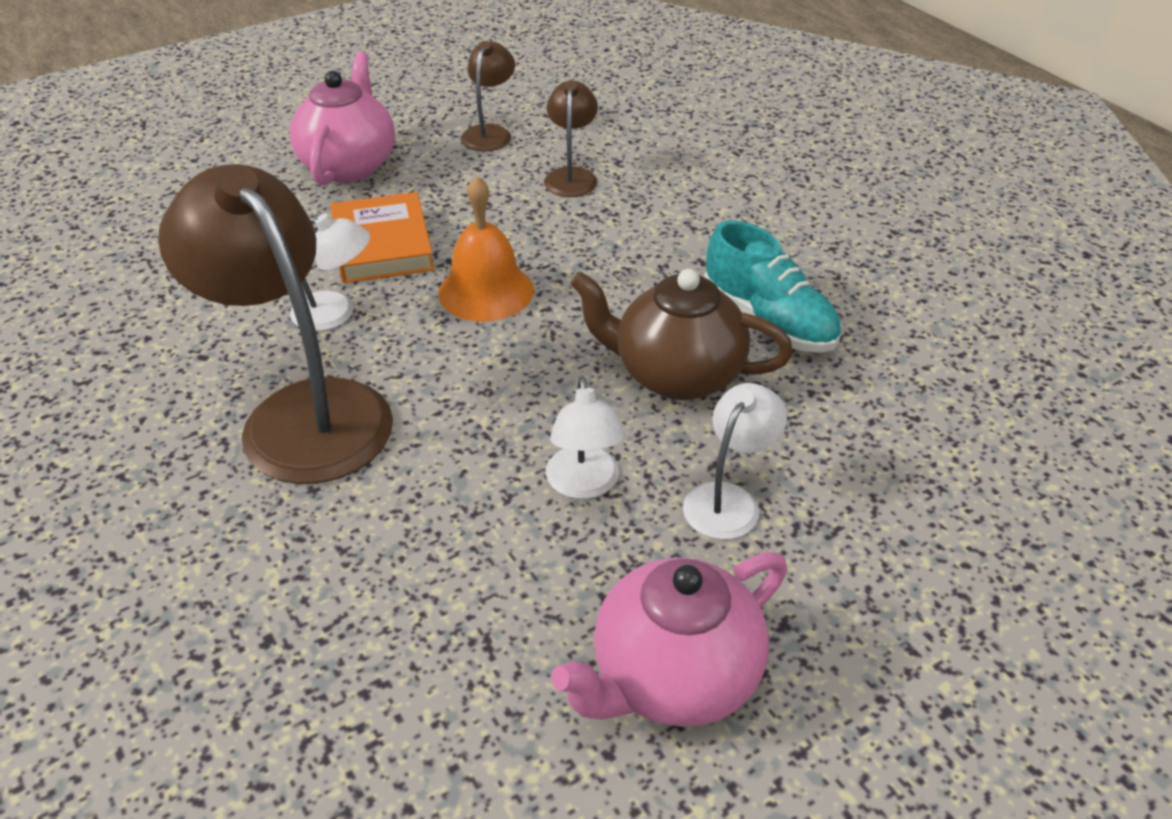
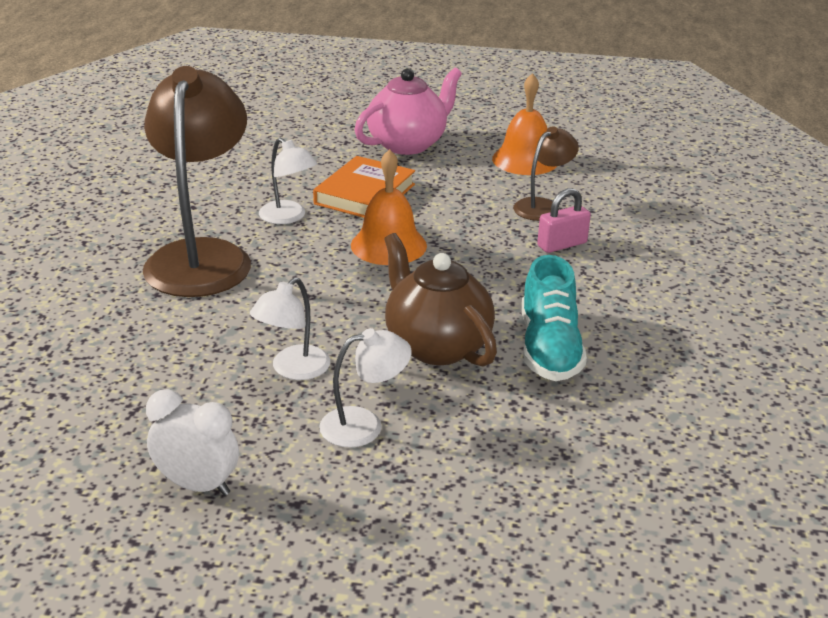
camera: 40 degrees right, 10 degrees down
(490, 133) = (525, 160): brown lamp -> orange bell
(640, 208) = (562, 244): none -> pink padlock
(673, 677) = (197, 485): pink teapot -> white clock

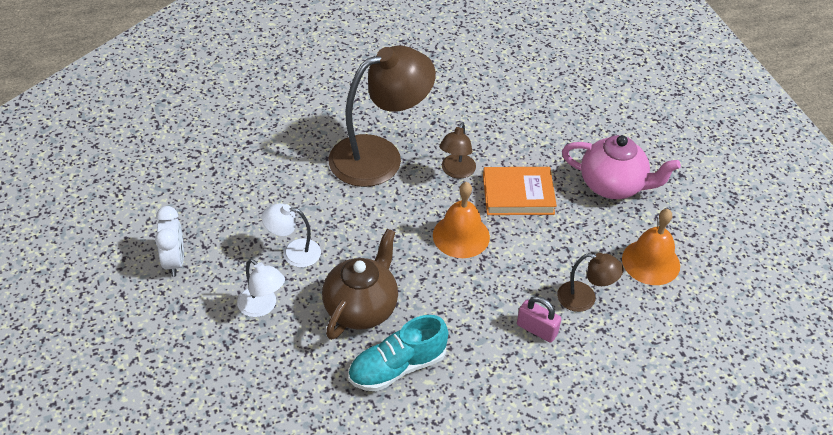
camera: 60 degrees right, 15 degrees up
(288, 217) = (456, 171): white lamp -> brown lamp

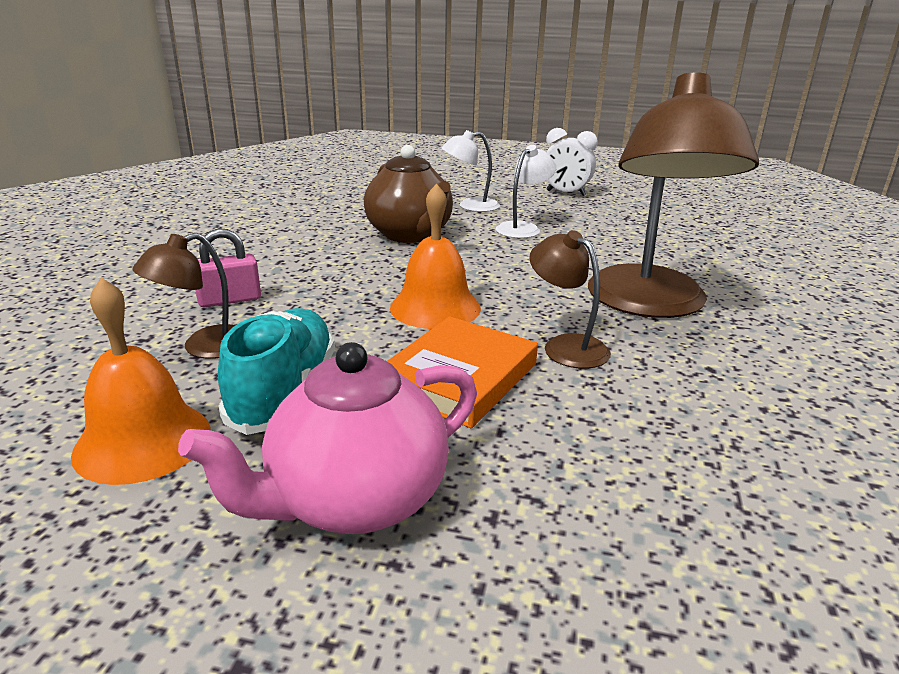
camera: 125 degrees right, 20 degrees down
(397, 367) = (320, 230): turquoise shoe -> turquoise shoe (284, 391)

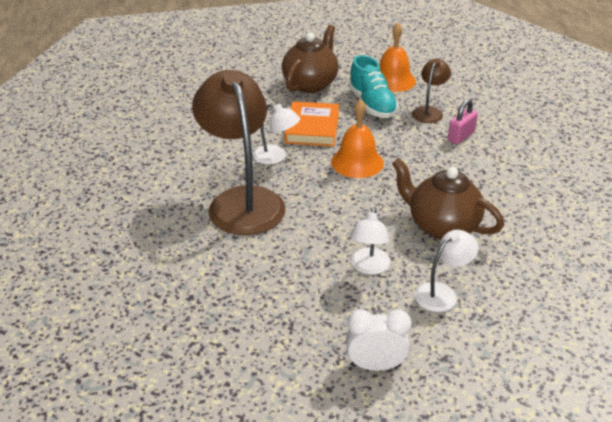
camera: 155 degrees right, 10 degrees up
(355, 500) = (310, 84): pink teapot -> brown teapot
(566, 346) = (276, 157): brown lamp -> white lamp

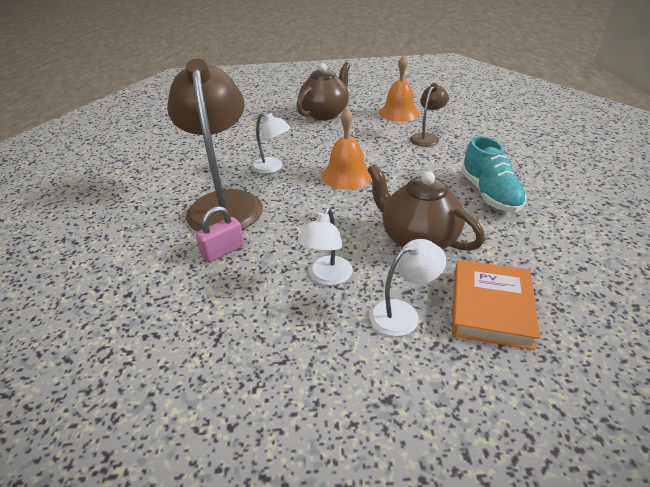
camera: 10 degrees right, 0 degrees up
(312, 128) = (314, 146): orange book -> orange book (490, 307)
(372, 105) = (375, 130): turquoise shoe -> turquoise shoe (489, 194)
(375, 365) = (298, 400): white clock -> none
(461, 136) = (453, 158): pink padlock -> pink padlock (223, 251)

